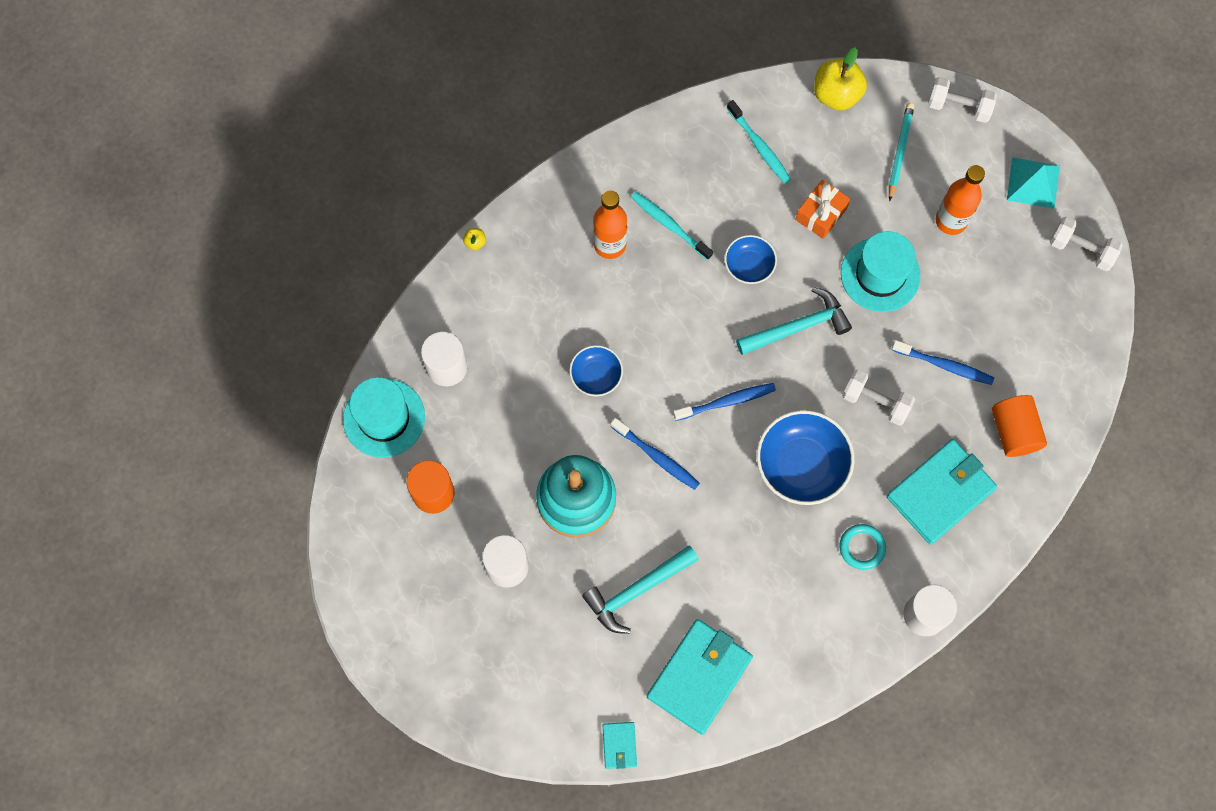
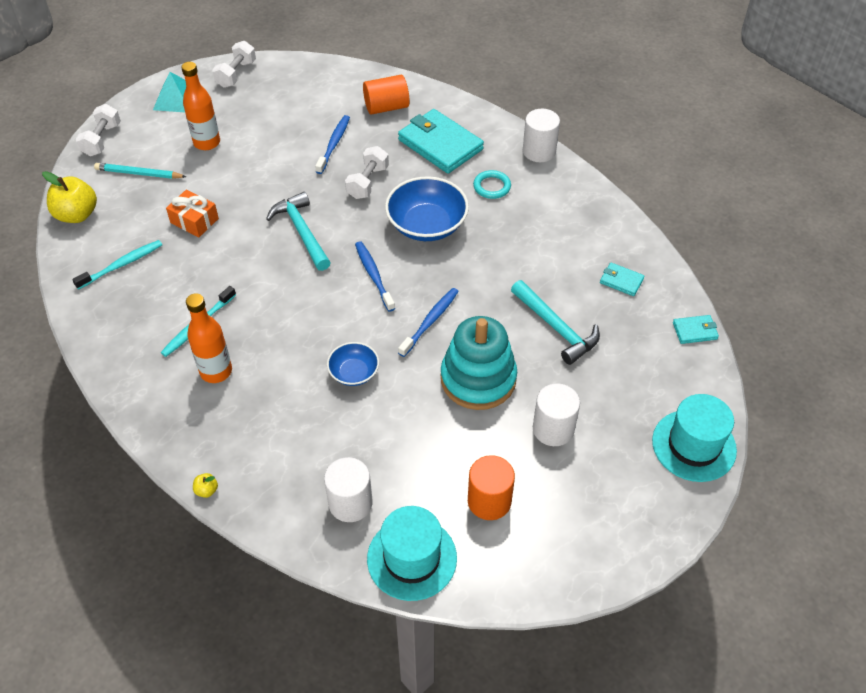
camera: 95 degrees left, 20 degrees down
(699, 677) = (621, 281): turquoise wallet -> turquoise wallet, size x0.46
(749, 265) = (242, 266): blue bowl -> none
(880, 274) = (254, 182): turquoise hat -> turquoise hat (694, 445)

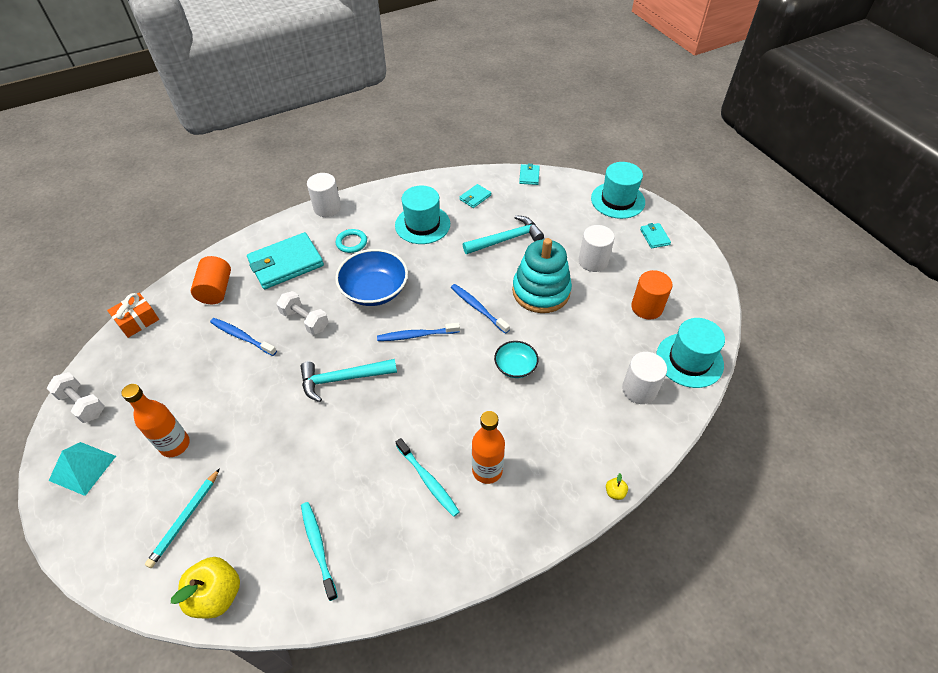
camera: 75 degrees left, 0 degrees up
(102, 140) = (102, 558): white dumbbell -> none
(194, 221) = (286, 469): orange gift -> orange gift (137, 321)
(354, 372) = (515, 366): blue bowl -> turquoise bowl
(548, 241) = (422, 224): none -> turquoise hat
(633, 500) = (654, 237): none -> turquoise wallet

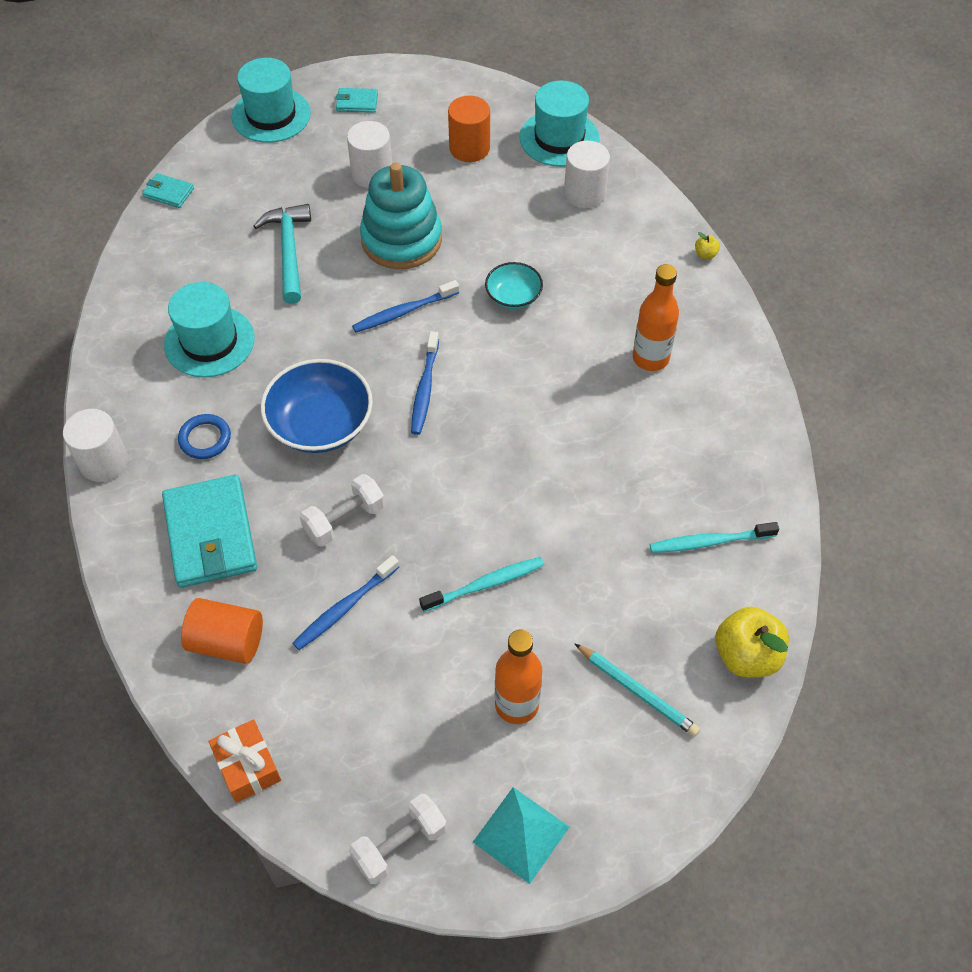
camera: 75 degrees left, 5 degrees up
(343, 379) = (470, 485): turquoise hammer -> none
(351, 243) = (205, 439): turquoise ring -> blue ring
(428, 480) = (648, 417): turquoise toothbrush -> turquoise toothbrush (485, 584)
(475, 197) = (182, 266): turquoise wallet -> none

